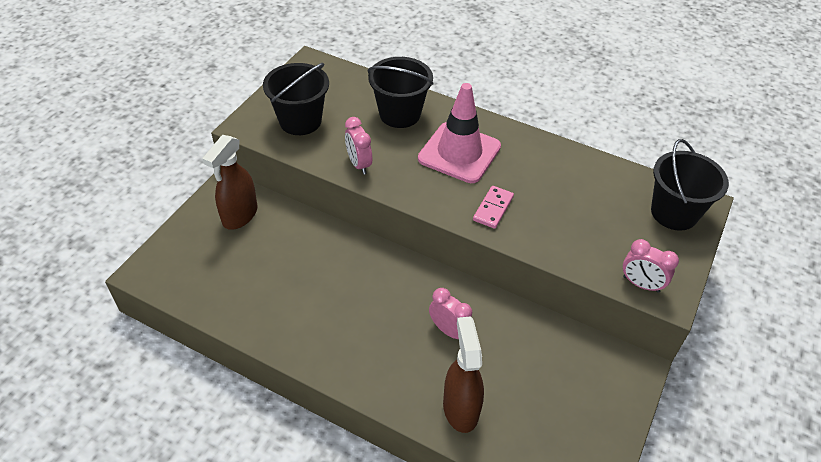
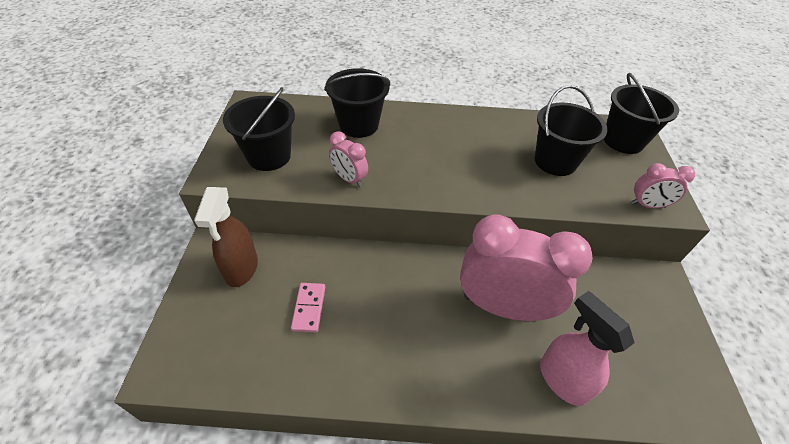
camera: 25 degrees left, 0 degrees up
(449, 330) = (503, 306): pink clock -> pink clock, size x2.21
(459, 153) = (431, 143): pink traffic cone -> none
(460, 408) = (562, 379): brown spray bottle -> pink spray bottle
(493, 208) = (491, 181): pink domino -> pink domino (309, 308)
(576, 210) = (555, 161): none -> black bucket

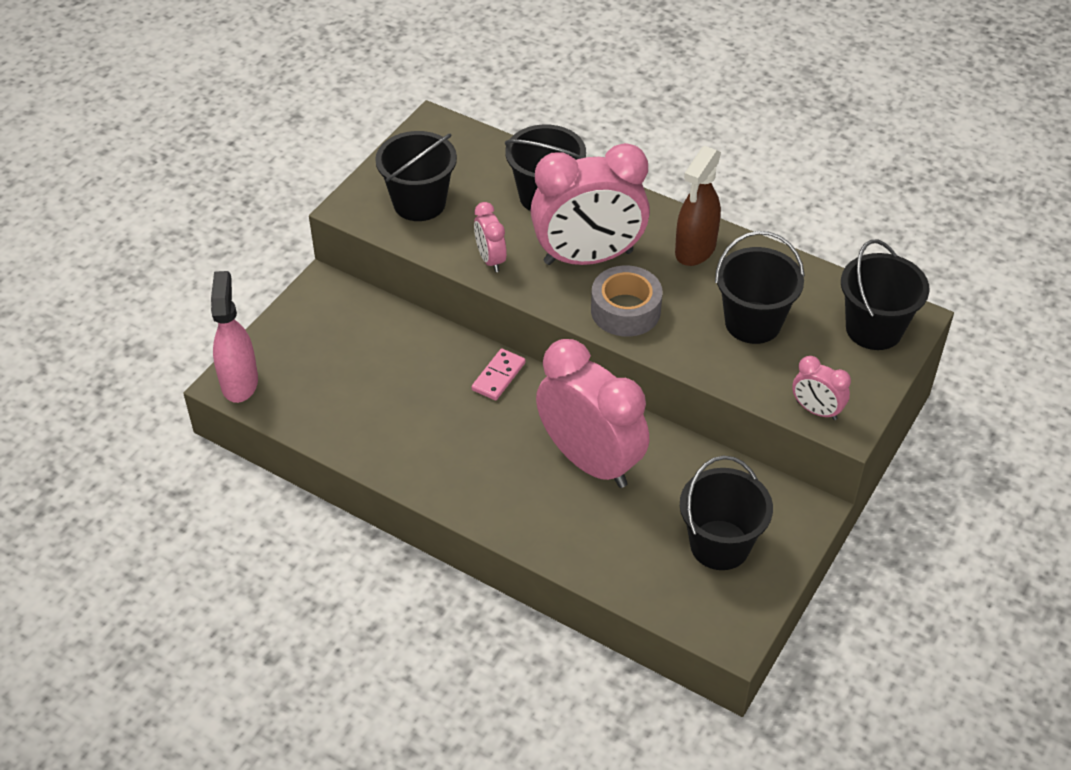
camera: 30 degrees right, 0 degrees up
(241, 269) = (341, 320): brown spray bottle -> brown spray bottle (695, 250)
(309, 308) = (388, 383): pink domino -> pink domino (498, 376)
(417, 155) = (588, 257): none -> pink clock
(471, 182) = (625, 310): none -> grey tape
(562, 379) = (596, 544): pink spray bottle -> pink spray bottle (239, 382)
(639, 334) = (719, 545): none -> black bucket

